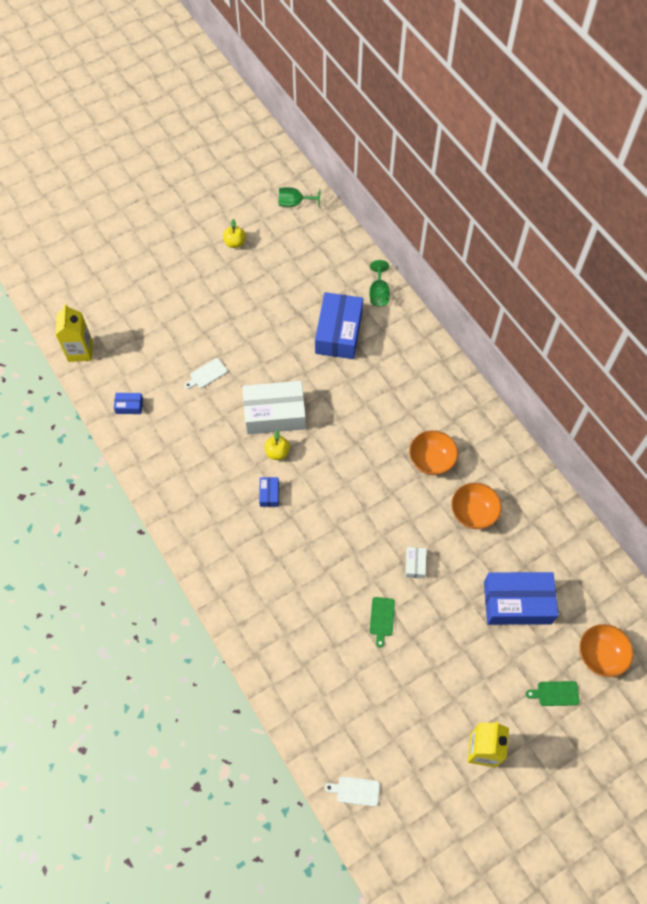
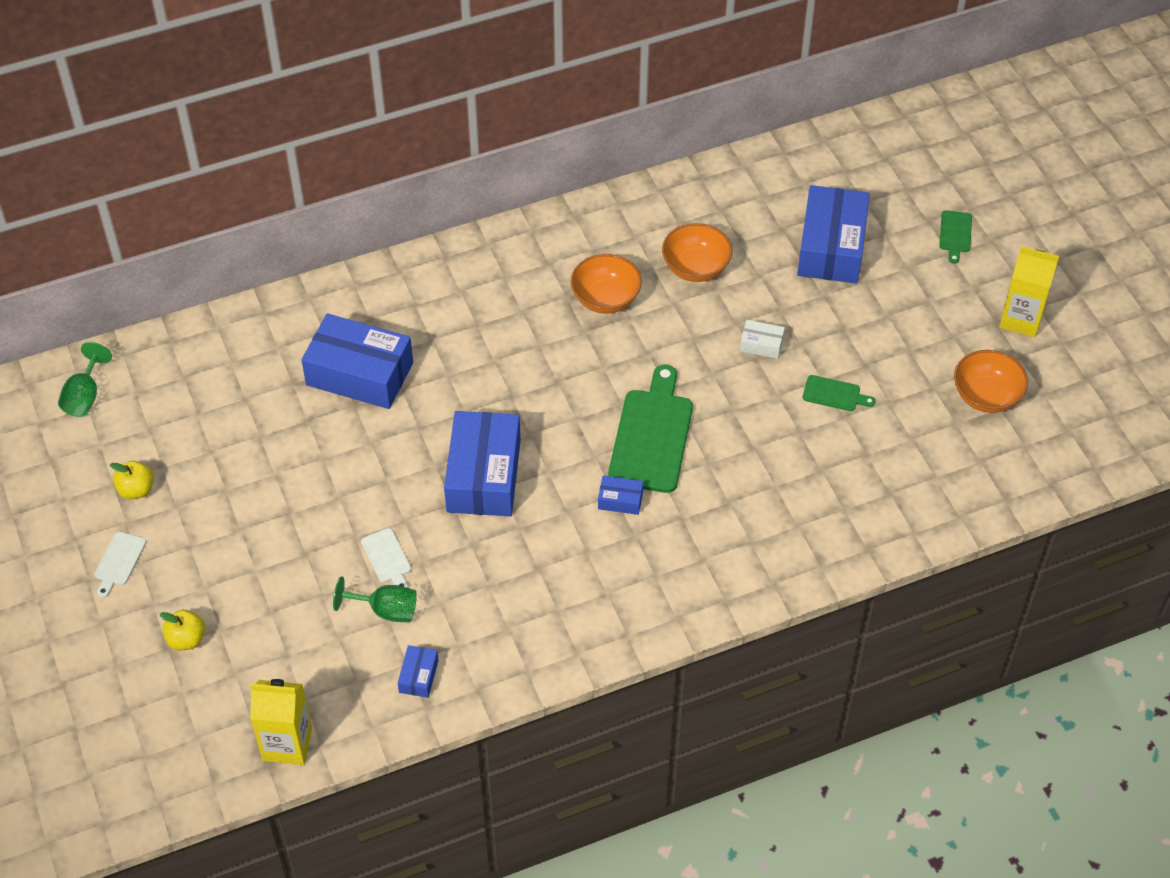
camera: 80 degrees left, 10 degrees down
(275, 414) = (483, 475): white box -> blue box
(277, 452) = (552, 481): yellow apple -> yellow apple (186, 639)
(323, 505) = (652, 436): none -> green cutting board
(355, 791) = (1065, 459): white cutting board -> white cutting board (119, 561)
(378, 293) = (302, 313): green goblet -> green goblet (385, 610)
(601, 655) = (911, 181): orange bowl -> orange bowl (986, 396)

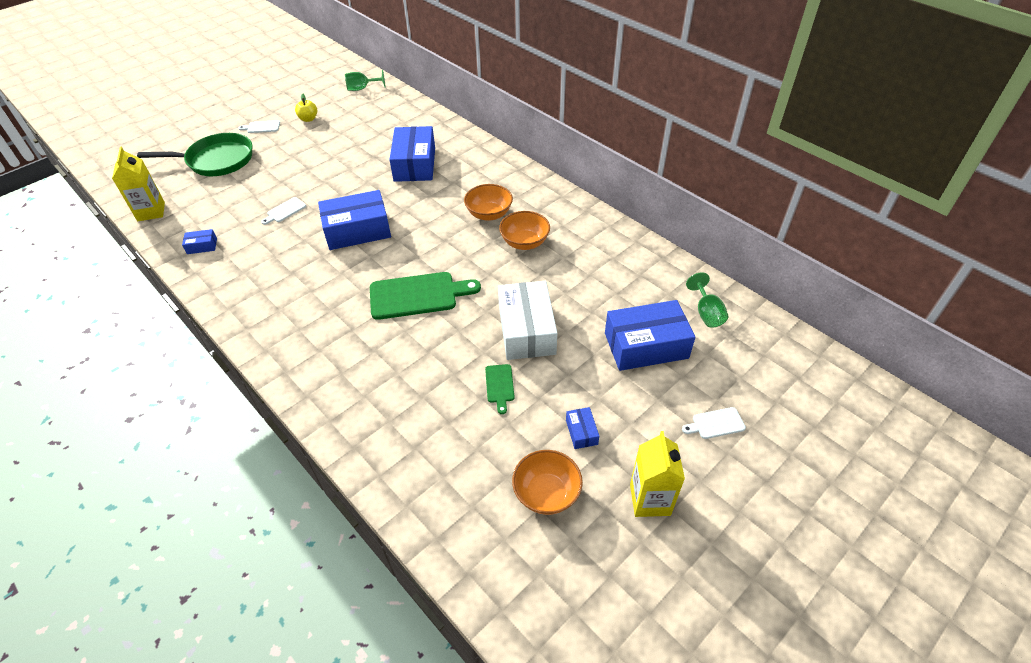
camera: 70 degrees right, 5 degrees down
(186, 639) = (216, 160): yellow apple -> green pan
(385, 610) = (247, 220): green goblet -> green goblet (706, 313)
(620, 500) = (357, 295): blue box -> blue box (581, 432)
(695, 268) = (578, 277): orange bowl -> orange bowl (489, 214)
(761, 344) = (526, 330): white box -> white box, size x2.29
(955, 234) = (715, 424): green cutting board -> white cutting board

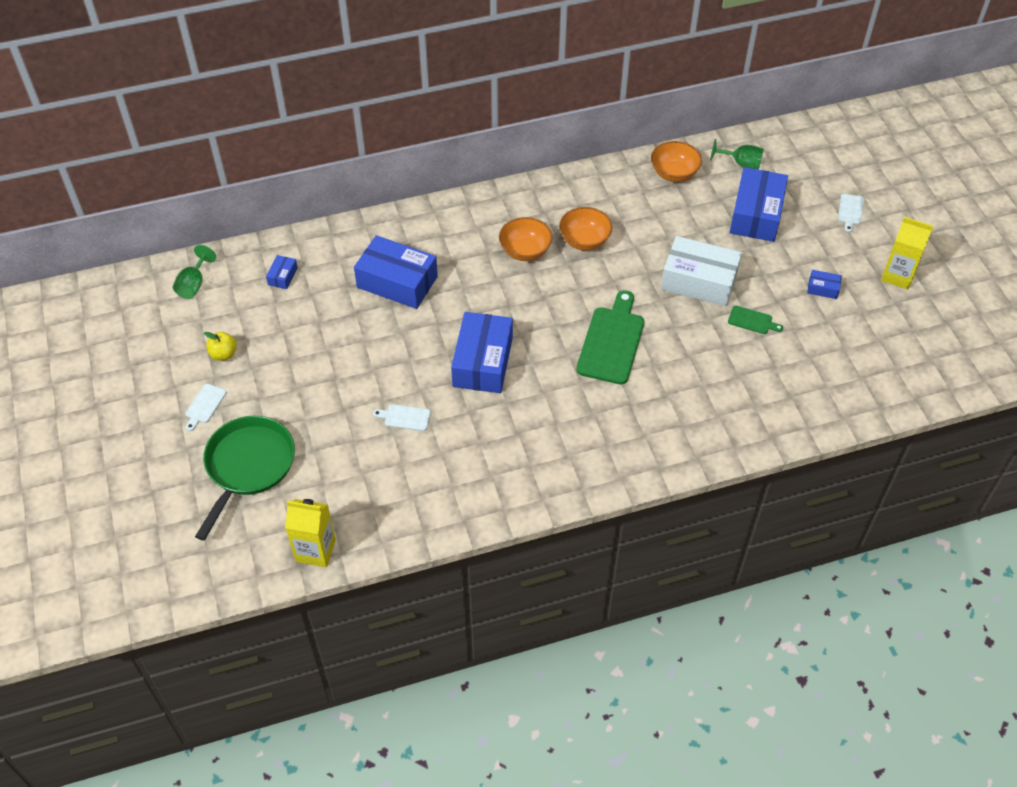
camera: 65 degrees left, 5 degrees up
(202, 246) = (420, 507): blue box -> blue box (282, 276)
(285, 211) = (405, 417): white cutting board -> white cutting board turned 120 degrees clockwise
(546, 493) = (868, 330): orange bowl -> orange bowl (674, 173)

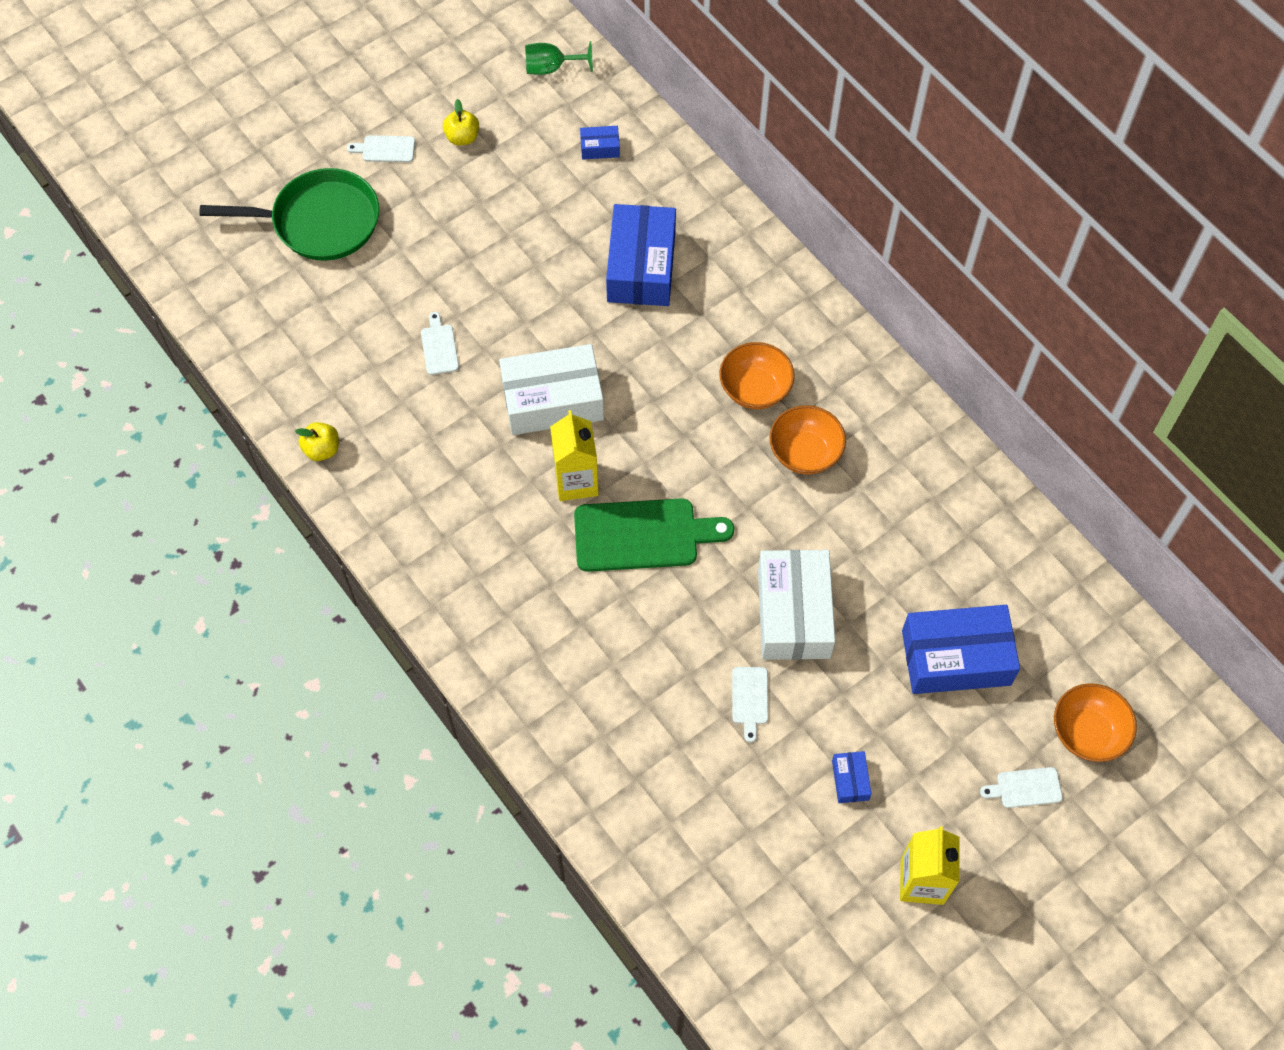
camera: 70 degrees right, 10 degrees up
(315, 550) = (233, 326): yellow carton -> yellow carton (576, 481)
(459, 516) = (322, 449): none -> yellow apple
(482, 362) = (552, 400): blue box -> white box
(674, 173) = (986, 528): orange bowl -> orange bowl (1087, 732)
(741, 163) = (1051, 613): green goblet -> none
(752, 321) = (750, 699): green cutting board -> white cutting board

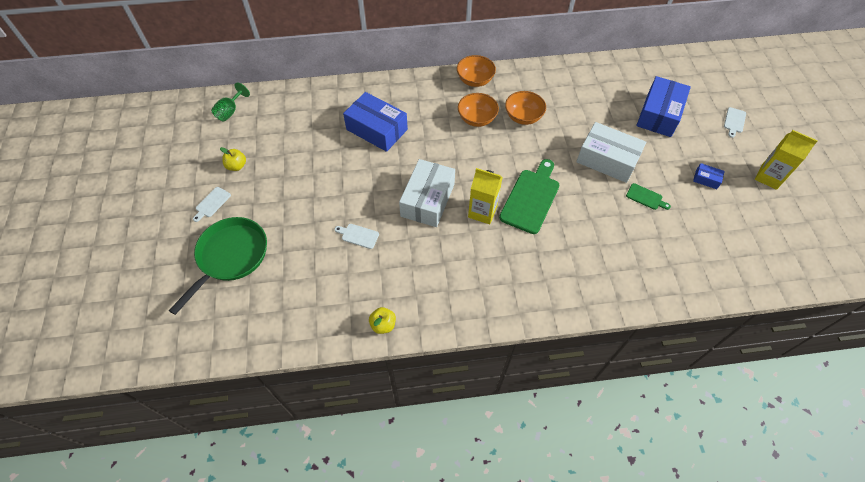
camera: 60 degrees left, 5 degrees down
(600, 148) = (295, 114): blue box -> none
(750, 699) = (646, 197): white cutting board -> green cutting board
(1087, 732) = (715, 90): orange bowl -> orange bowl (475, 80)

